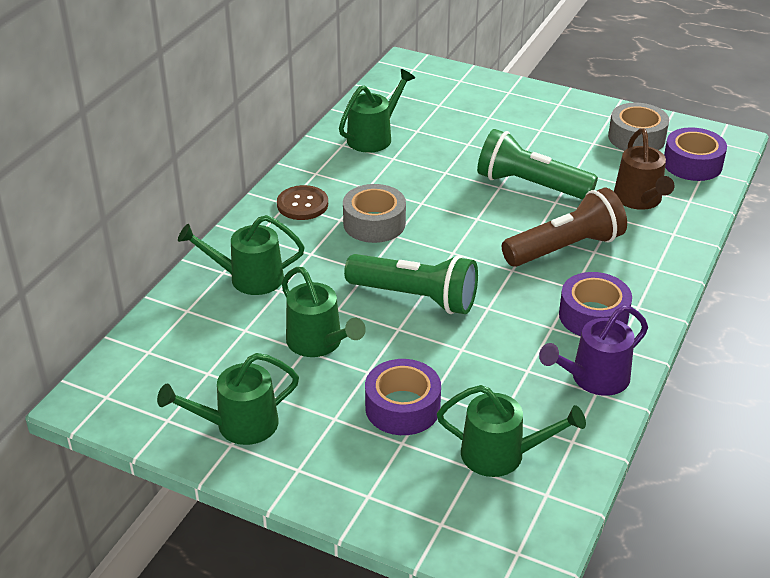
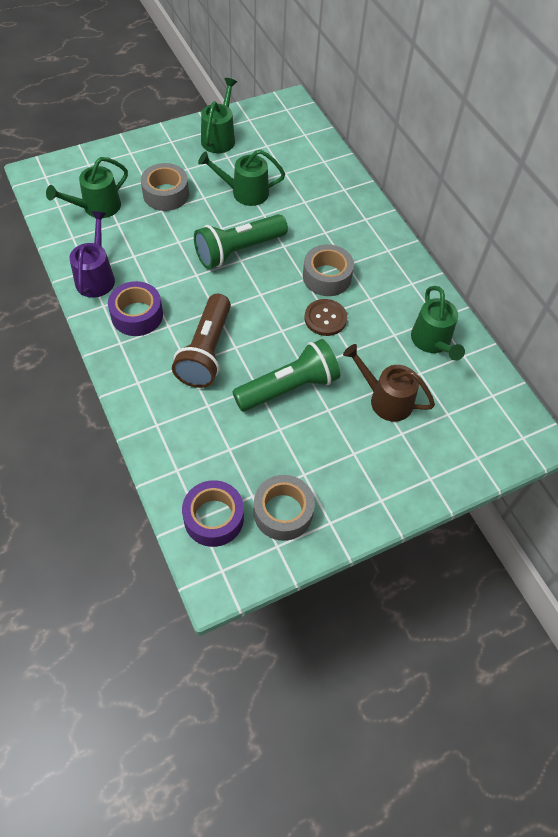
camera: 125 degrees right, 20 degrees up
(249, 278) = (327, 196): green watering can -> none
(302, 204) = (380, 256): brown button -> brown button (325, 318)
(402, 407) = (166, 194): purple tape -> grey tape
(640, 200) = (209, 439): brown watering can -> brown watering can (385, 399)

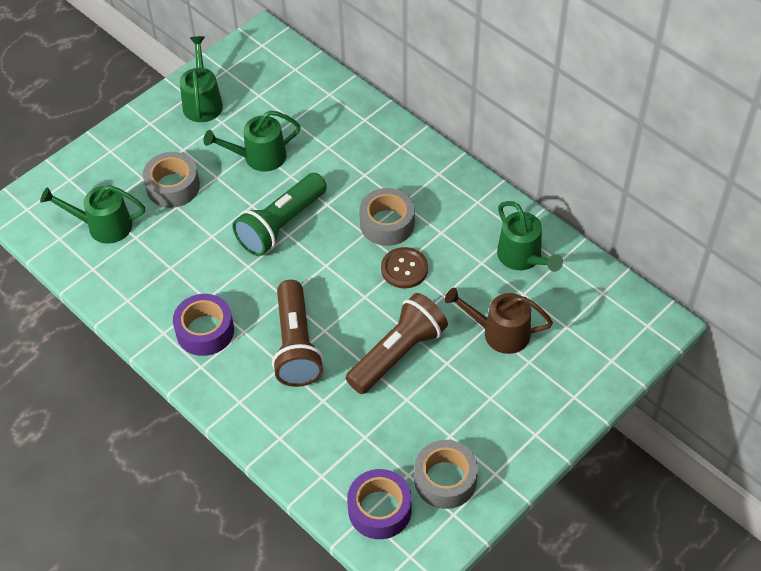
camera: 15 degrees left, 5 degrees down
(96, 277) = (140, 304): purple watering can -> none
(97, 207) = (103, 226): green watering can -> green watering can turned 60 degrees clockwise
(289, 387) = (398, 354): green flashlight -> brown flashlight

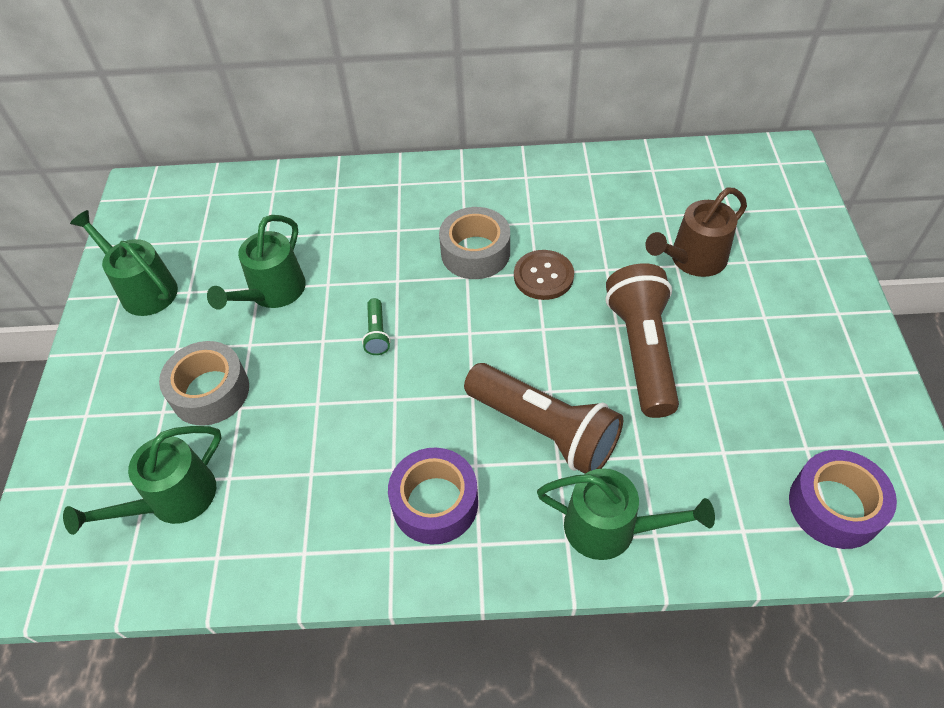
camera: 45 degrees left, 0 degrees up
(281, 225) = (377, 334): green flashlight -> green flashlight, size x0.43
(445, 480) = (839, 420): grey tape -> none
(523, 257) = (622, 189): green watering can -> green watering can (610, 528)

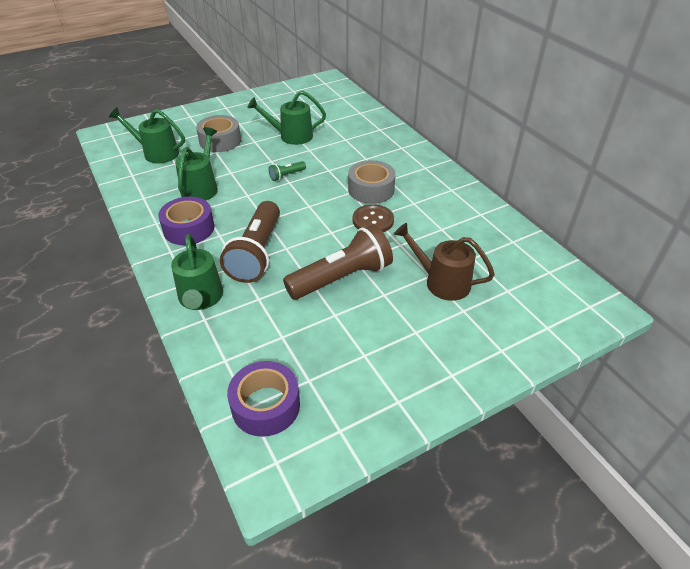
camera: 60 degrees right, 10 degrees down
(143, 289) = (268, 103): green watering can -> green watering can (201, 187)

